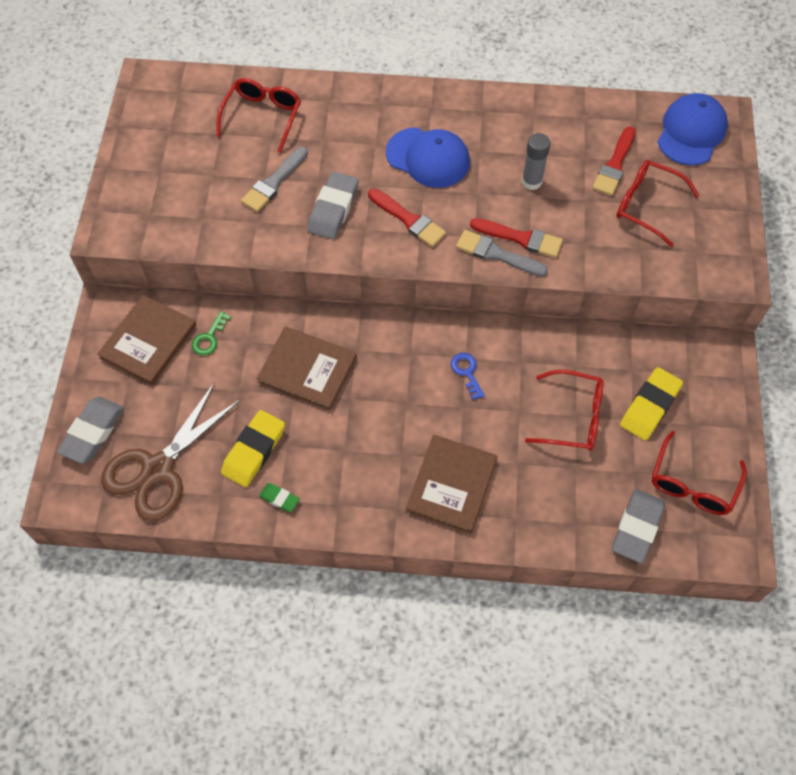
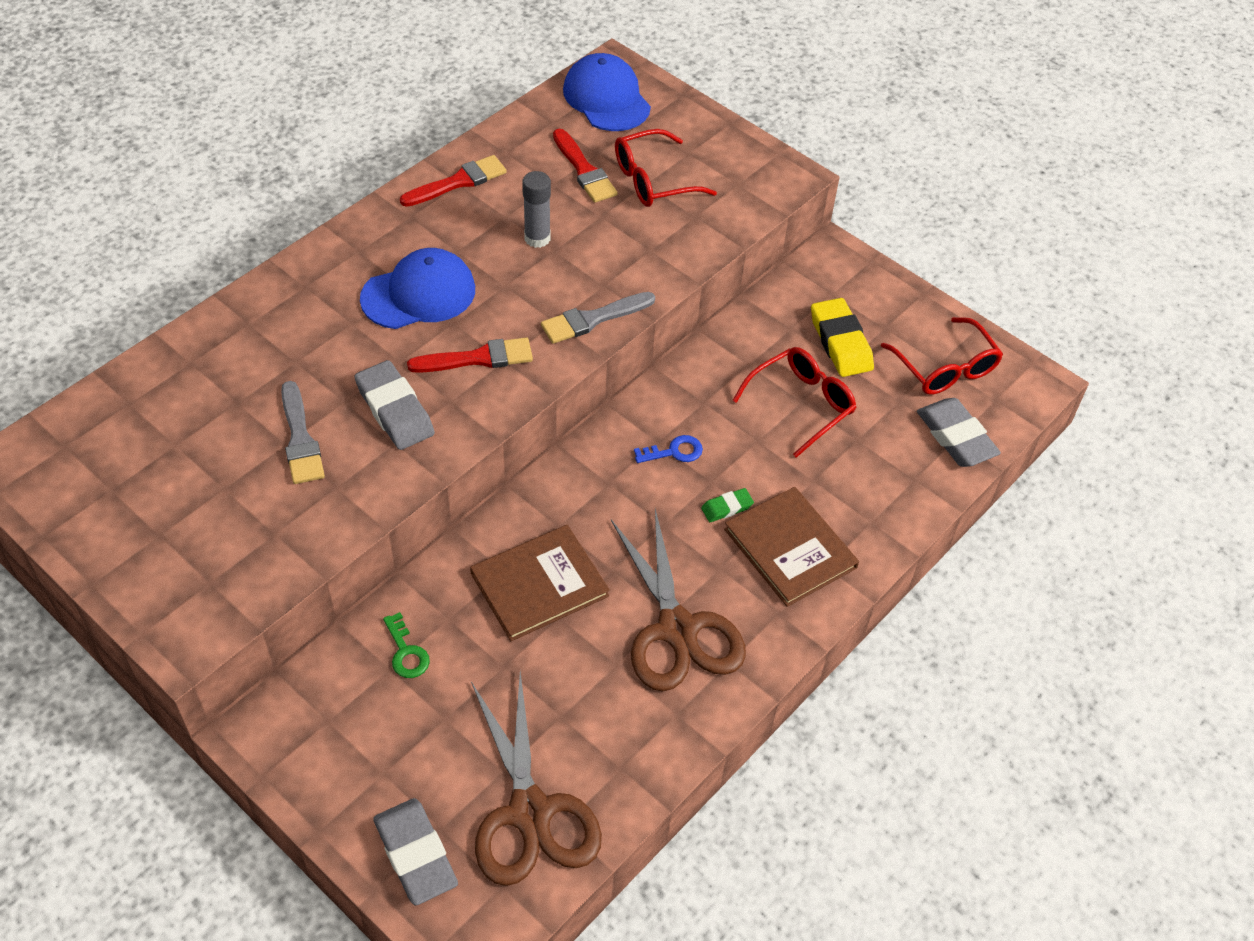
camera: 55 degrees left, 10 degrees down
(148, 341) = (347, 717): brown book -> none
(254, 451) = (594, 699): yellow eraser -> none
(262, 116) = (198, 393): red glasses -> none
(279, 498) = (674, 712): green eraser -> green eraser (727, 508)
(338, 461) = (677, 629): none -> brown scissors
(466, 372) = (674, 451): blue key -> blue key turned 150 degrees clockwise
(520, 238) = (594, 289): red brush -> red brush (458, 182)

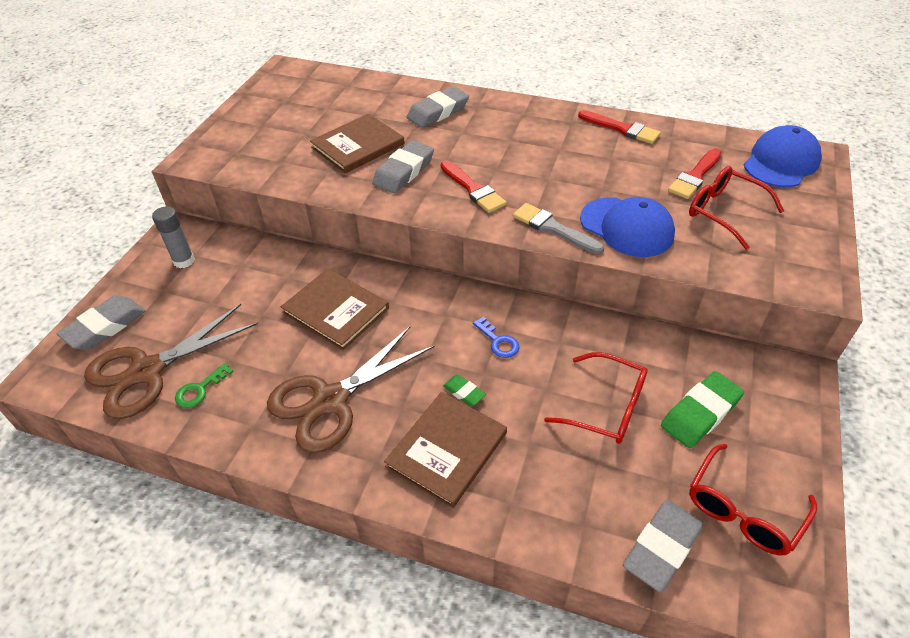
camera: 70 degrees right, 5 degrees down
(286, 329) = (438, 112): none -> grey eraser
(300, 439) = (358, 146): grey brush -> brown book
(406, 652) = (254, 268): green key -> green key (199, 390)
(419, 294) = (508, 147): blue cap -> blue cap (627, 227)
(537, 238) = (605, 177): grey glue stick -> grey glue stick (184, 261)
(840, 342) = (700, 413): yellow eraser -> green eraser

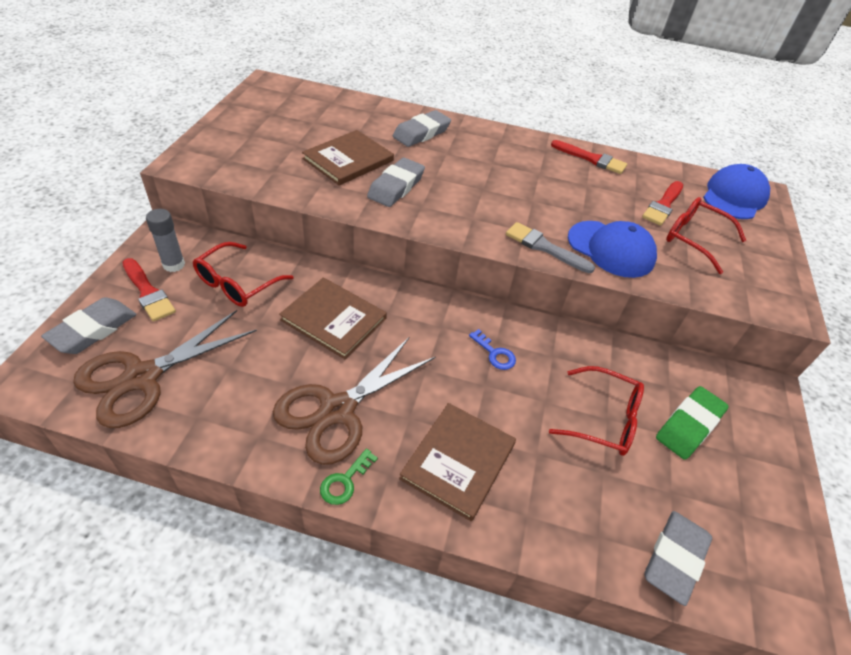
camera: 10 degrees left, 0 degrees up
(199, 390) = (200, 398): green key -> green key (345, 481)
(464, 392) = (468, 403): green eraser -> none
(473, 189) = (464, 207): red brush -> red brush (148, 292)
(743, 510) = (741, 520): red glasses -> red glasses (237, 284)

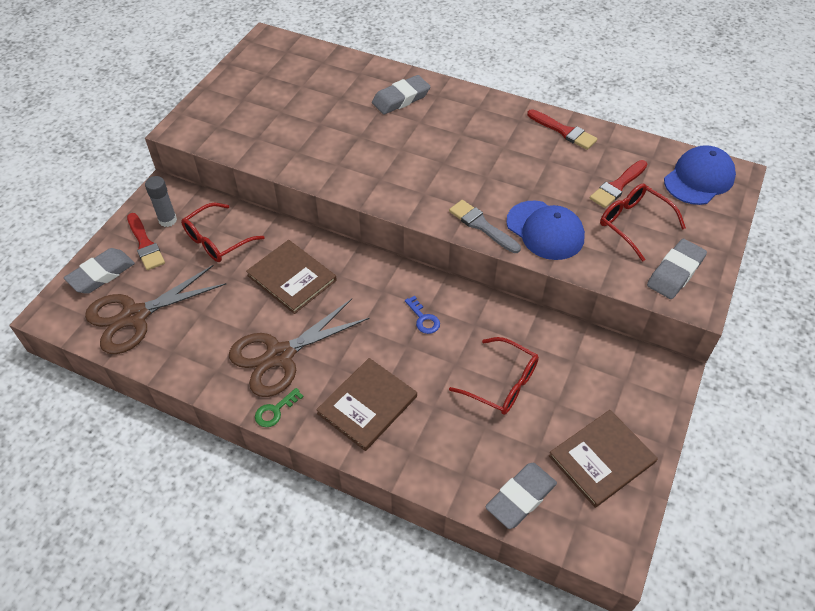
camera: 15 degrees right, 5 degrees up
(348, 160) = (325, 128): brown book -> brown book (601, 459)
(396, 187) = (362, 158): grey eraser -> grey eraser (675, 272)
(689, 425) = (577, 396): green eraser -> none

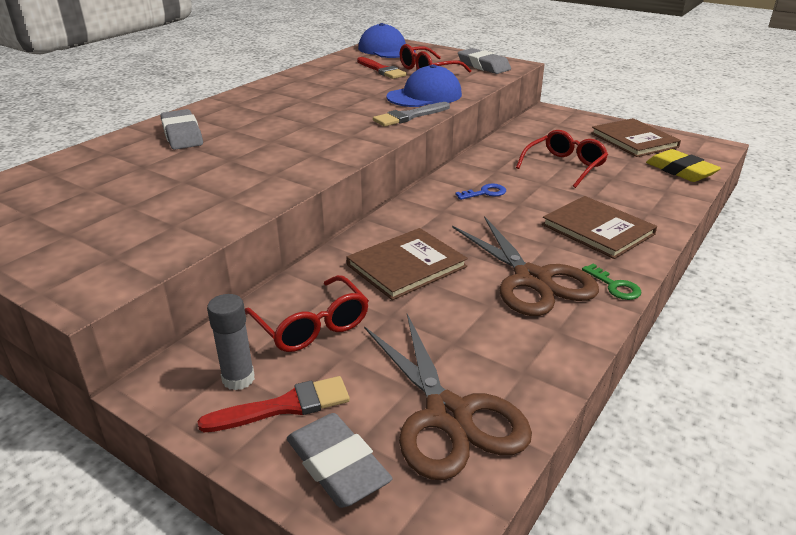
camera: 80 degrees left, 20 degrees down
(520, 497) = (680, 171): grey eraser -> yellow eraser
(564, 131) = (299, 78): red brush -> none

